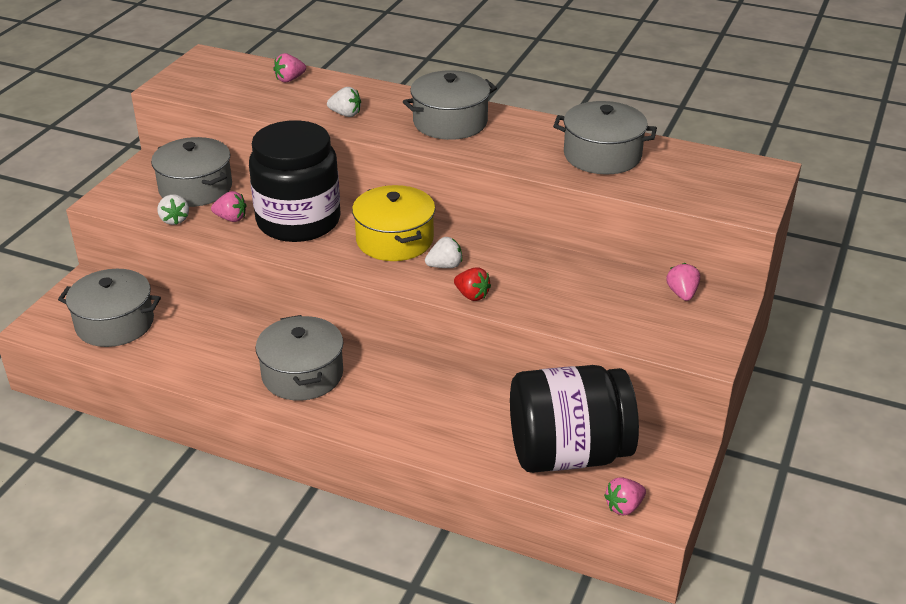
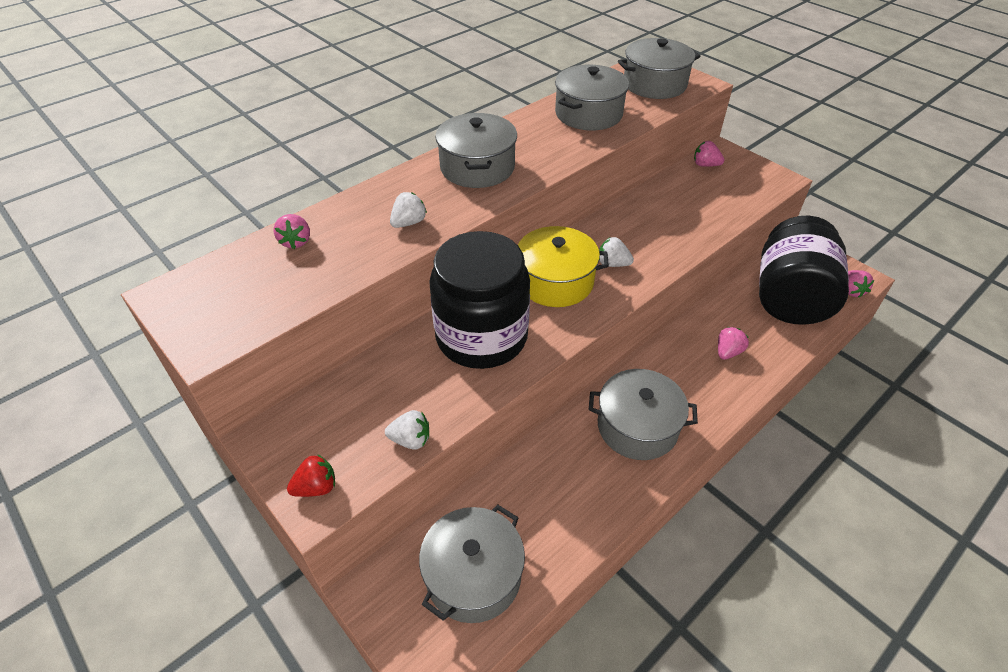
camera: 65 degrees left, 10 degrees up
(195, 188) = (356, 405): grey pot -> grey pot (654, 84)
(231, 218) = (441, 388): pink strawberry -> pink strawberry (728, 352)
(445, 266) = (612, 264): white strawberry -> white strawberry turned 75 degrees counterclockwise
(472, 295) = (663, 262): red strawberry -> red strawberry (316, 487)

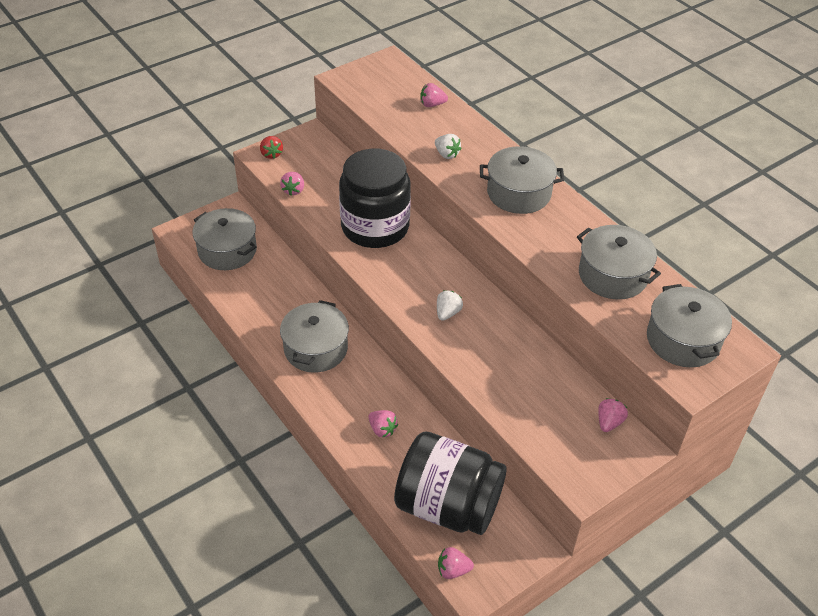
camera: 95 degrees right, 0 degrees up
(411, 440) = (293, 190): white strawberry -> pink strawberry
(555, 281) = (429, 273): yellow pot -> none

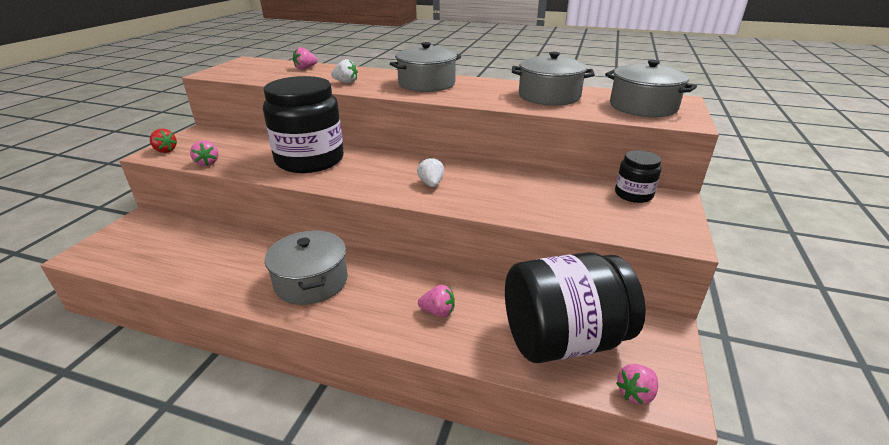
camera: 35 degrees left, 15 degrees down
(227, 250) = (152, 248): grey pot -> none
(609, 422) = (633, 194): pink strawberry -> black jar

